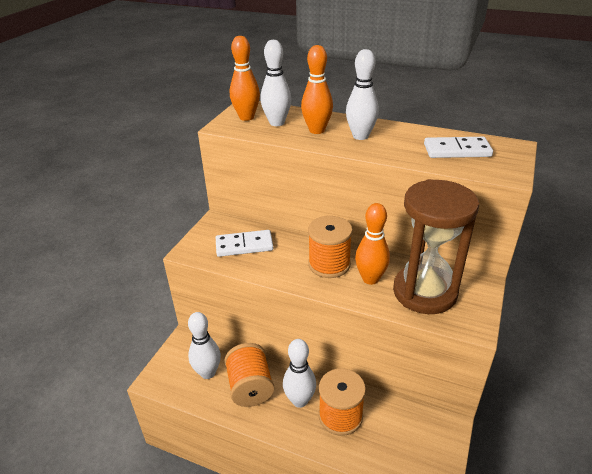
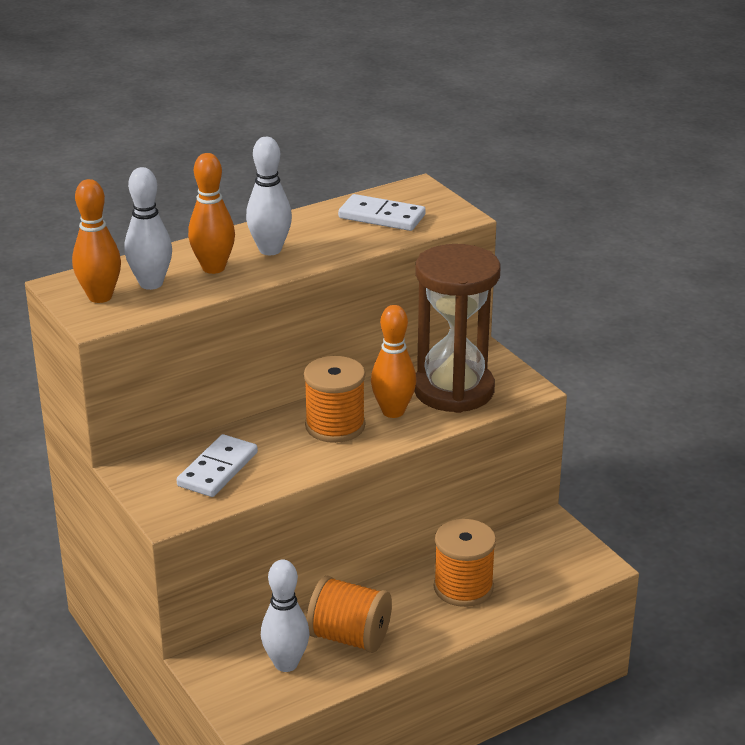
camera: 55 degrees left, 5 degrees down
(300, 400) = (411, 607): white bowling pin -> none
(457, 150) = (382, 216): white domino -> white domino turned 75 degrees clockwise

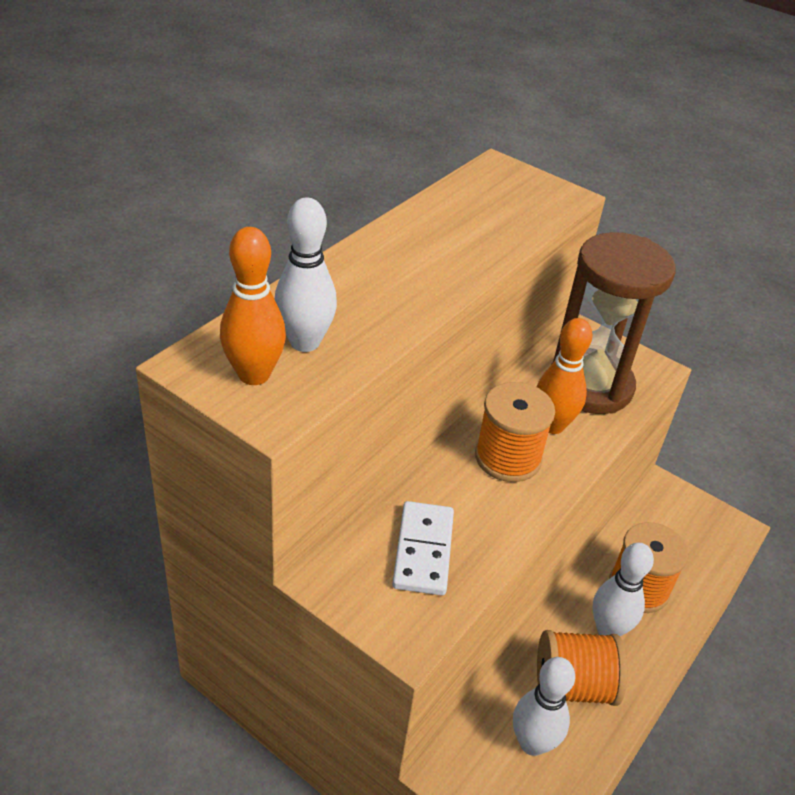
camera: 25 degrees left, 10 degrees up
(213, 268) = (363, 305): orange bowling pin -> none
(270, 250) = (409, 269): white bowling pin -> white bowling pin (608, 629)
(382, 216) = (493, 207): white domino -> none

